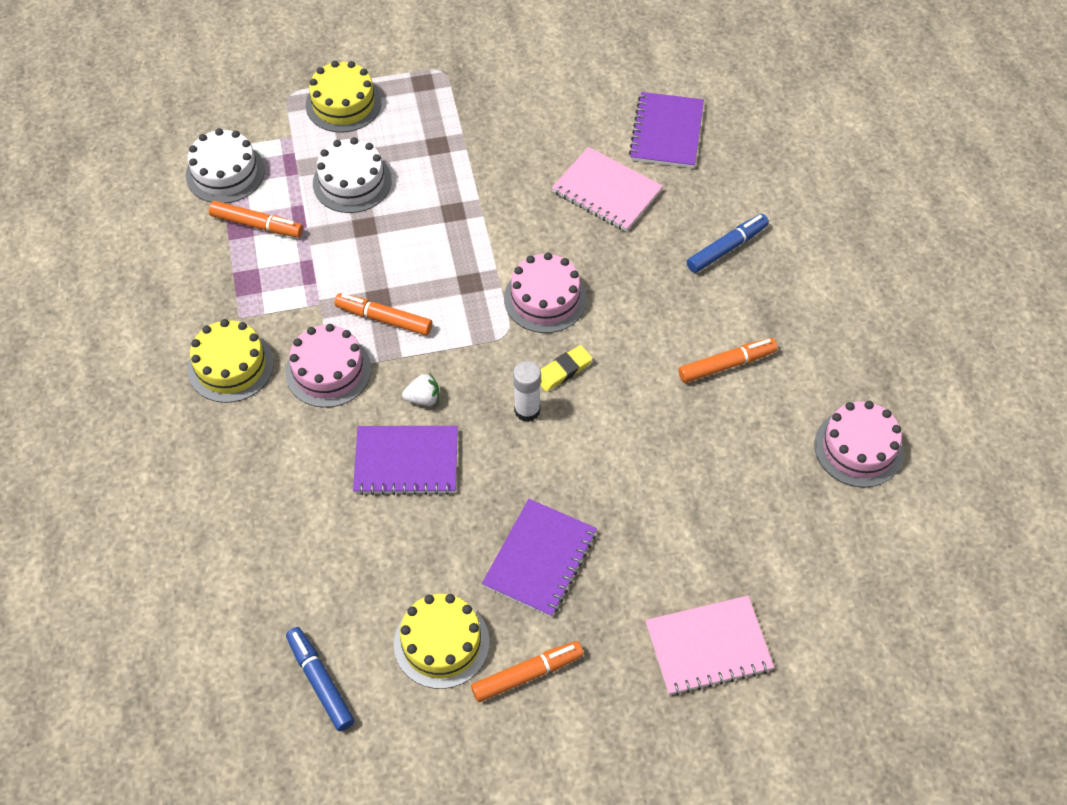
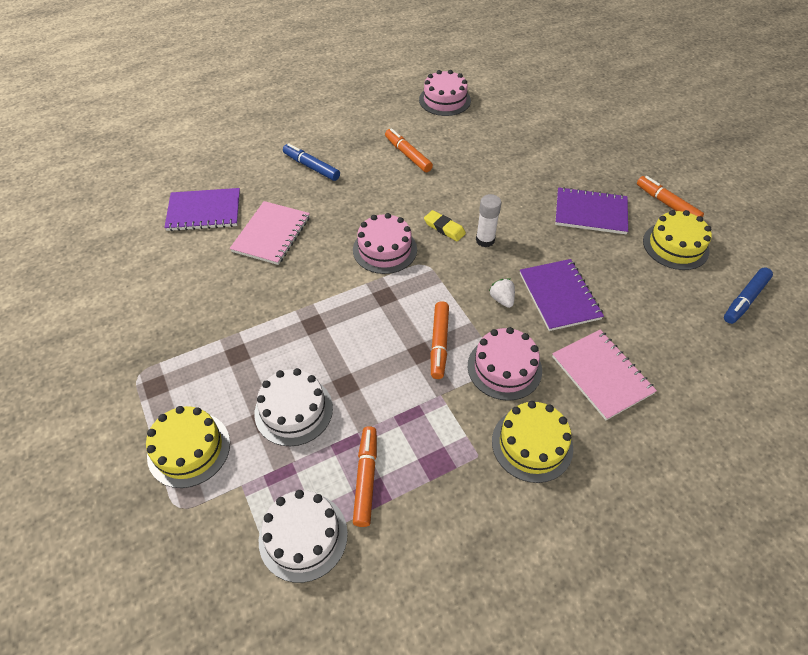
camera: 105 degrees left, 5 degrees down
(708, 647) = (600, 138): pink notebook -> pink notebook (602, 375)

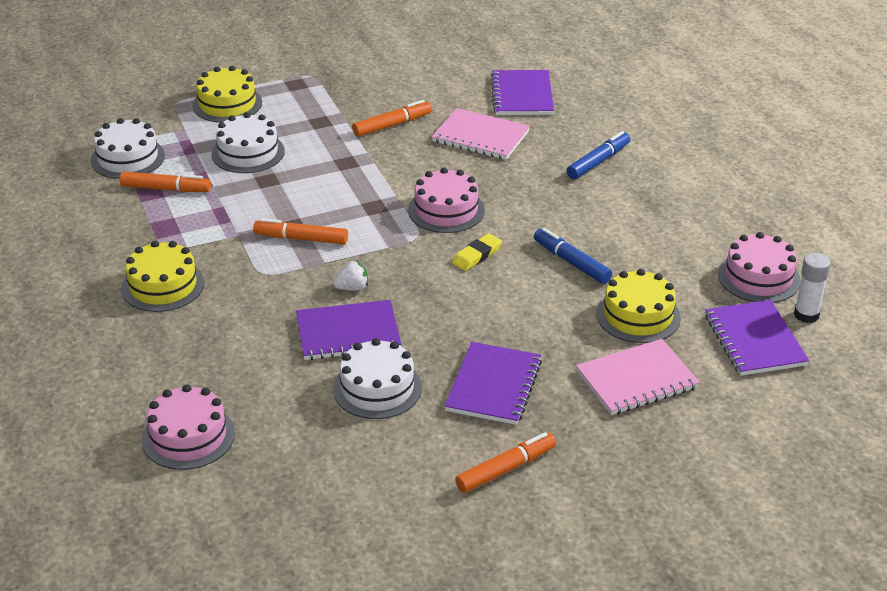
camera: 95 degrees right, 15 degrees down
(408, 155) = (623, 236): orange marker -> orange marker (392, 125)
(485, 240) = (451, 285): white glue stick -> white glue stick (806, 315)
(504, 368) = (257, 279): pink cake -> pink cake (188, 436)
(508, 104) = (754, 340): none -> purple notebook
(602, 375) = (227, 346): pink notebook -> pink notebook (637, 380)
(616, 272) = (377, 388): none -> white cake
(675, 246) = (417, 456): yellow cake -> yellow cake (638, 315)
(745, 300) = (305, 500): blue marker -> blue marker (571, 262)

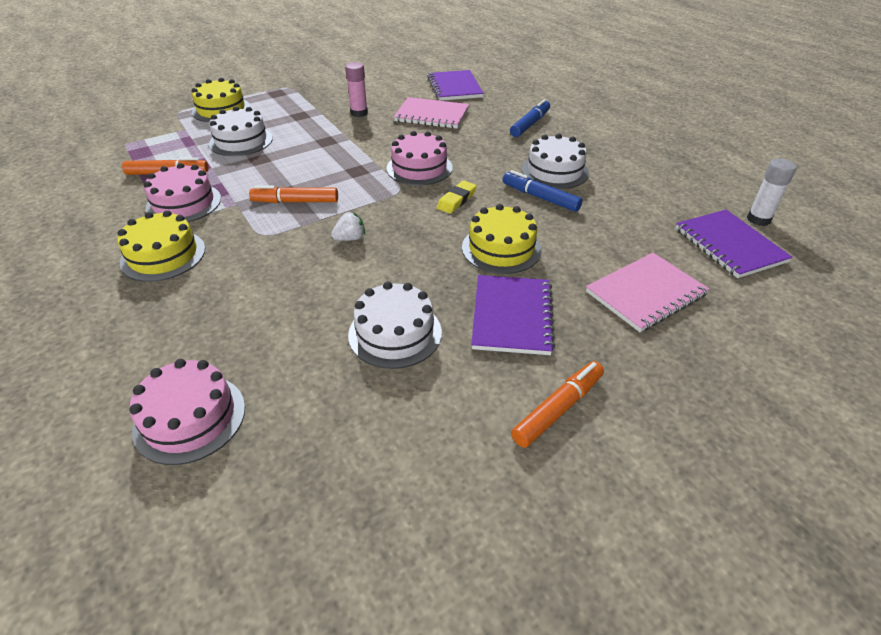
camera: 10 degrees left, 5 degrees up
(128, 158) = (134, 153): white cake -> white cake (555, 171)
(348, 333) = (354, 280): purple notebook -> none
(392, 125) = (359, 113): orange marker -> pink glue stick
(638, 315) = (617, 235): yellow cake -> yellow cake (501, 248)
(758, 277) = (701, 194): pink cake -> pink cake (183, 203)

